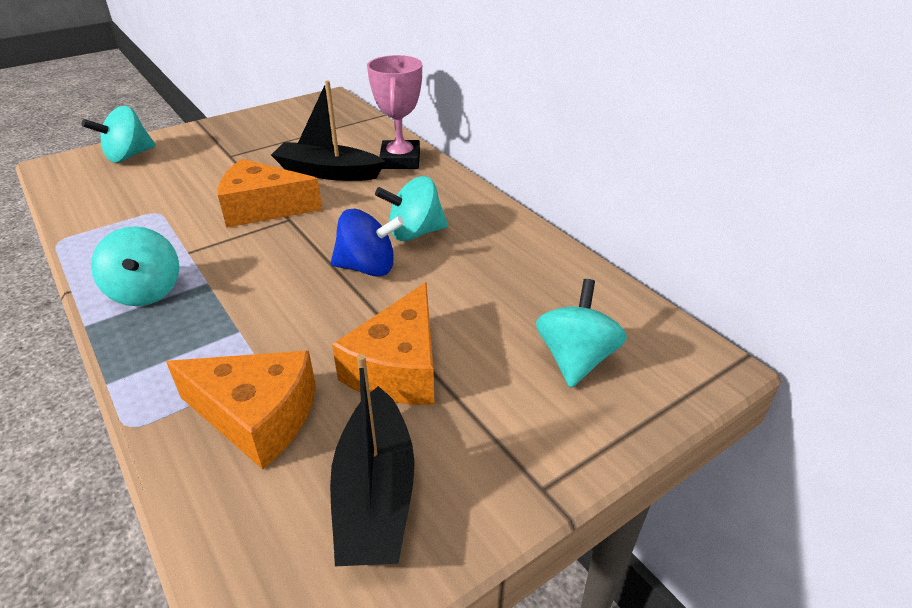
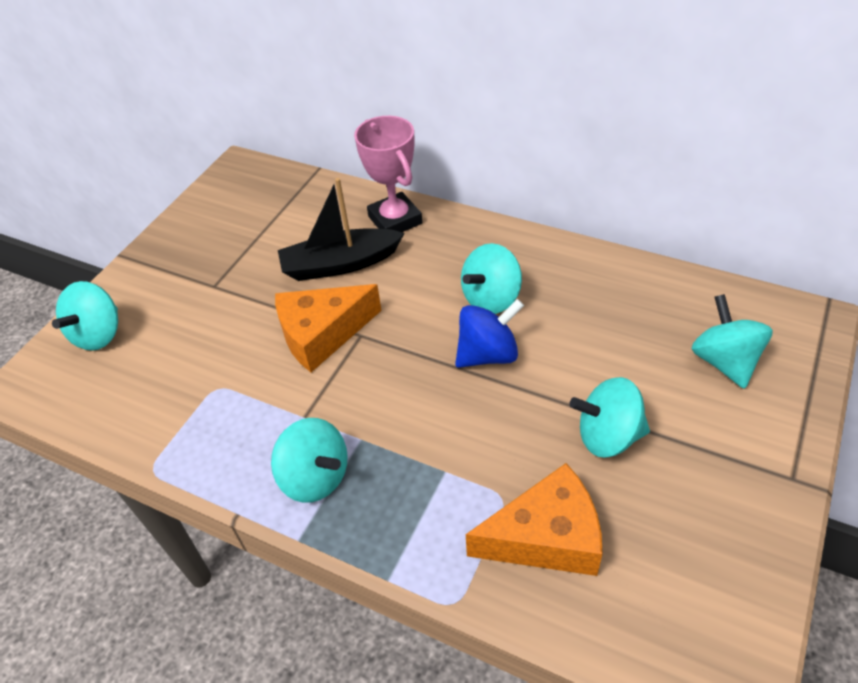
camera: 25 degrees left, 10 degrees up
(375, 494) = (693, 547): black boat -> none
(399, 367) = (608, 436): orange cheese -> turquoise spinning top

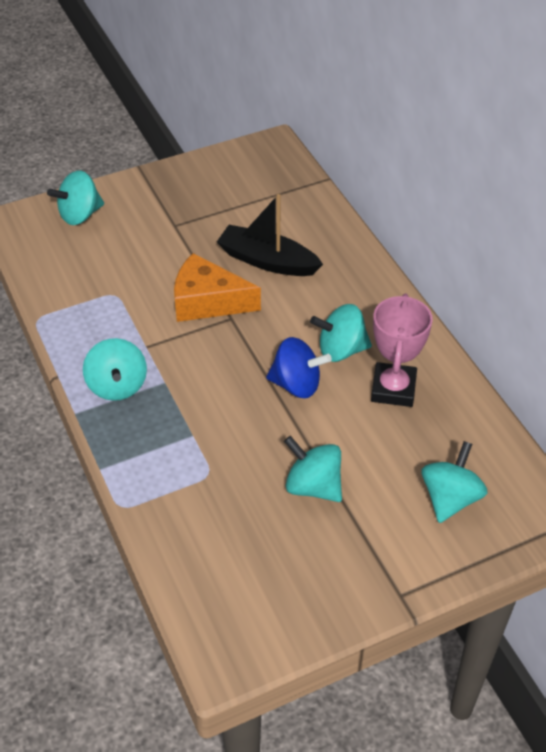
camera: 35 degrees right, 0 degrees up
(395, 220) = (337, 252): pink trophy -> pink trophy (393, 389)
(546, 537) = (208, 512): orange cheese -> none

